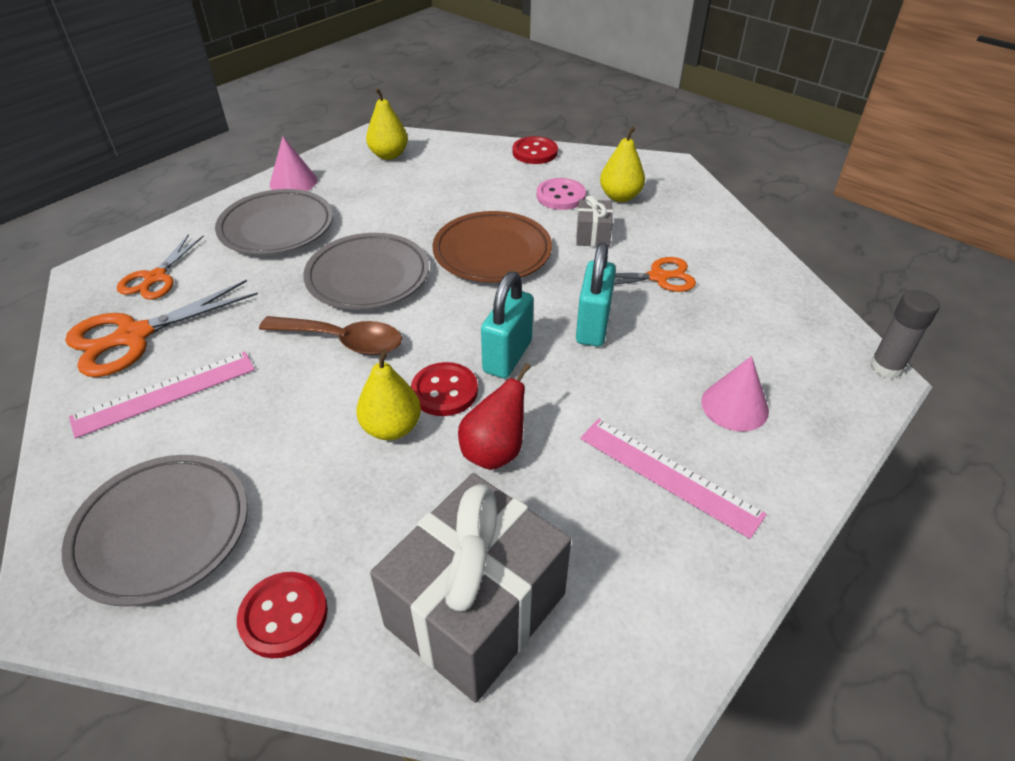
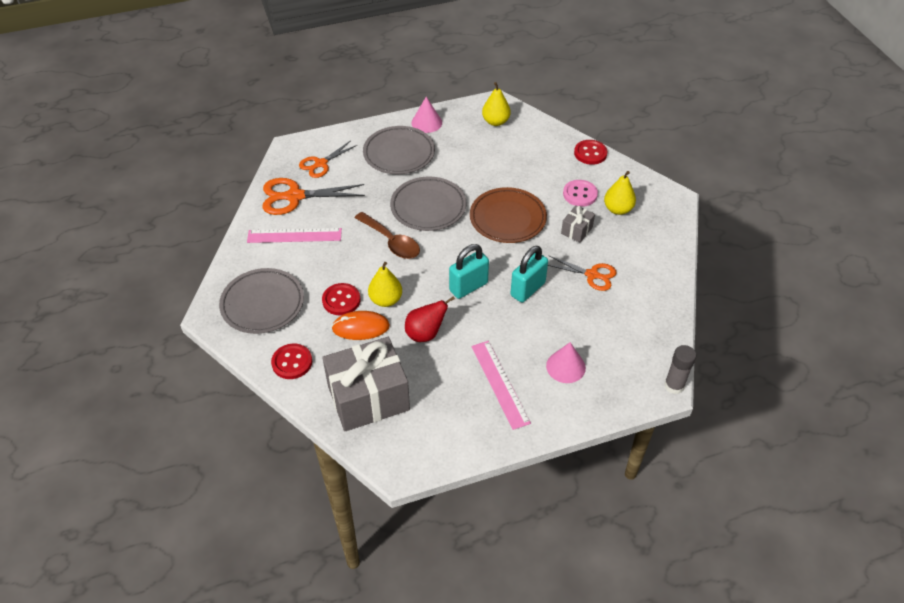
camera: 30 degrees right, 5 degrees up
(378, 490) = (360, 327): none -> orange mouse
(444, 391) = (423, 292): red button -> red button (341, 300)

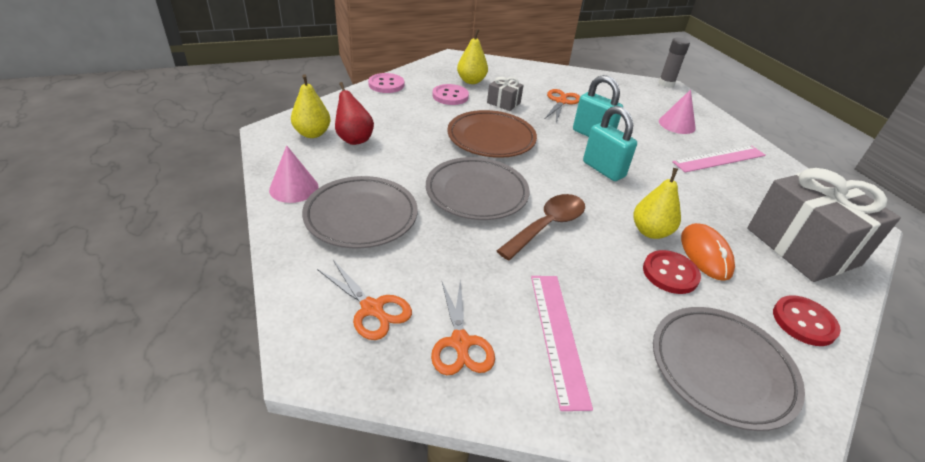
camera: 95 degrees left, 10 degrees down
(294, 197) = (460, 343): orange scissors -> orange scissors, size x0.64
(425, 334) = (685, 202): red pear -> red pear (354, 139)
(590, 153) = (386, 84): red button -> pink button

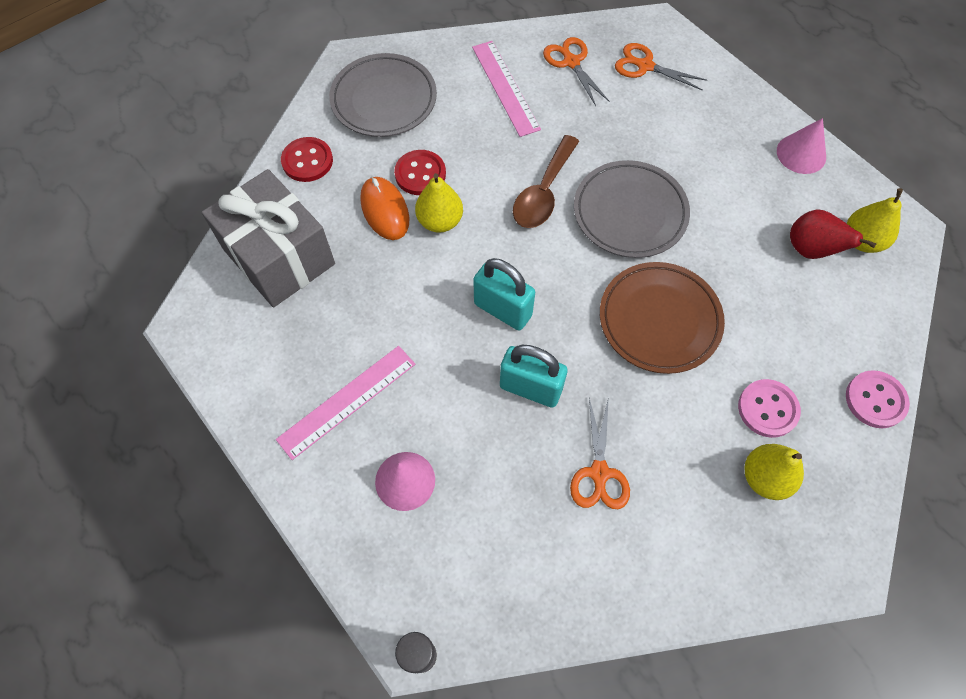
camera: 165 degrees right, 25 degrees up
(361, 216) = (715, 143): grey plate -> none
(503, 103) = (683, 425): grey gift -> none

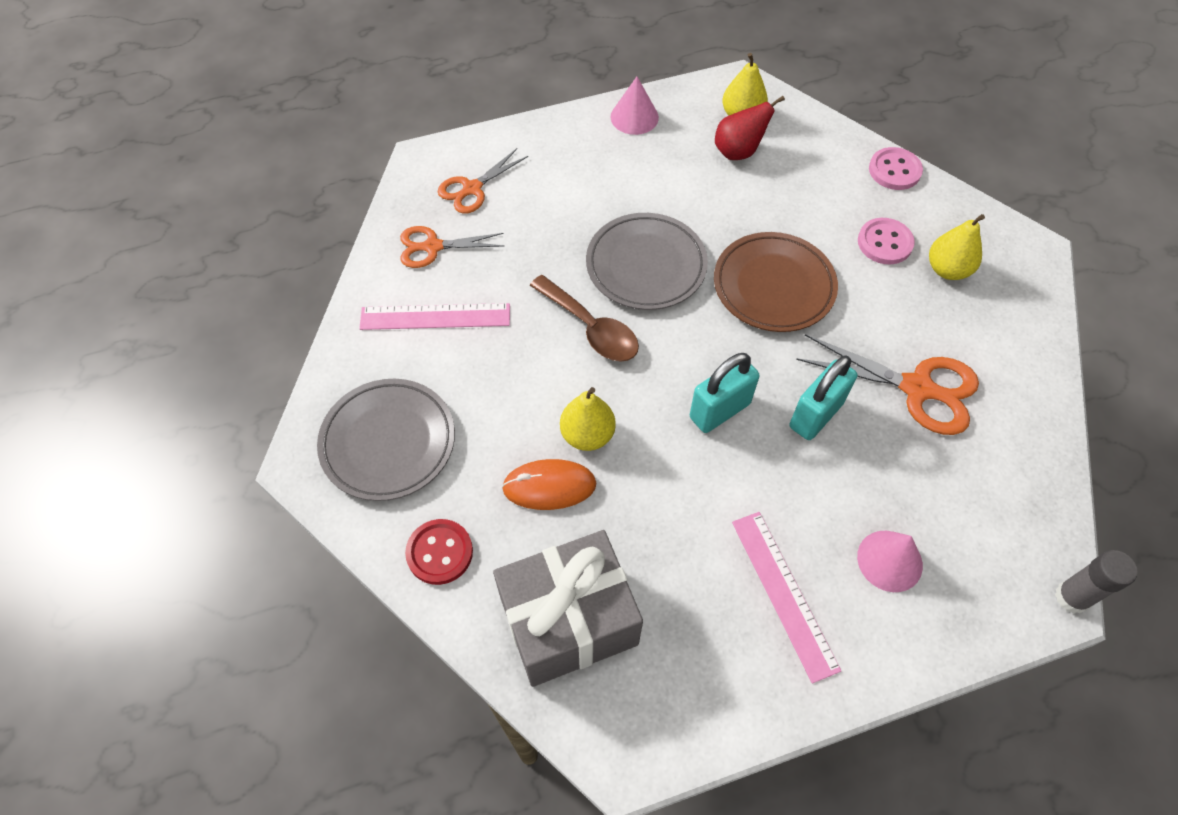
camera: 70 degrees left, 5 degrees down
(420, 174) = (515, 435): red button -> none
(599, 473) = (918, 388): orange scissors -> orange scissors, size x1.56

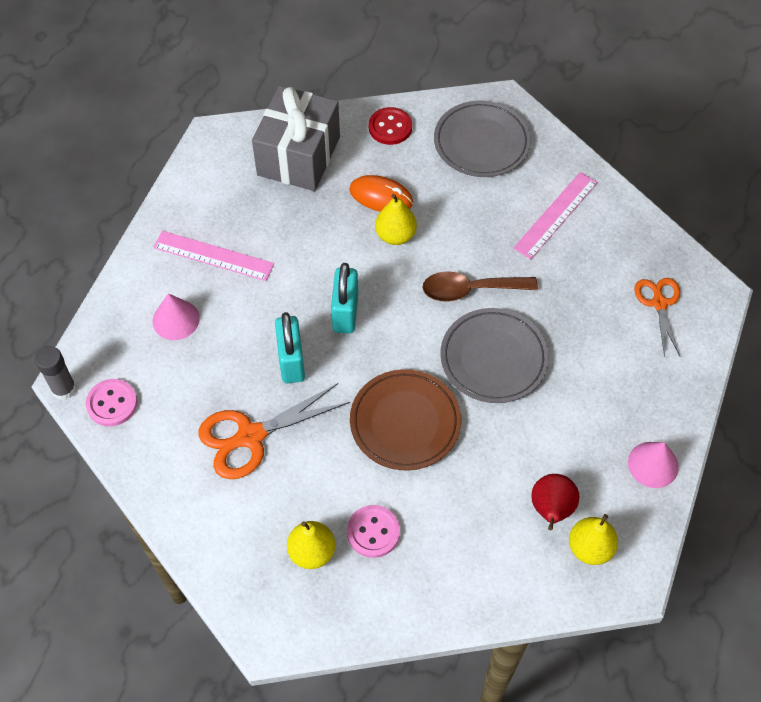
camera: 130 degrees right, 0 degrees up
(432, 247) = (620, 247): orange scissors -> none
(549, 486) = (381, 196): orange mouse -> orange mouse turned 75 degrees clockwise
(894, 170) = (432, 612): pink button -> pink button (112, 403)

